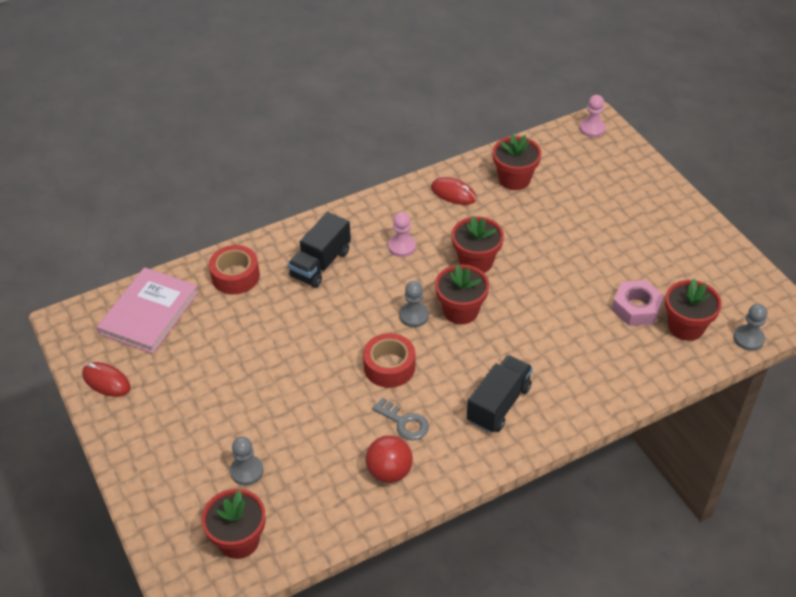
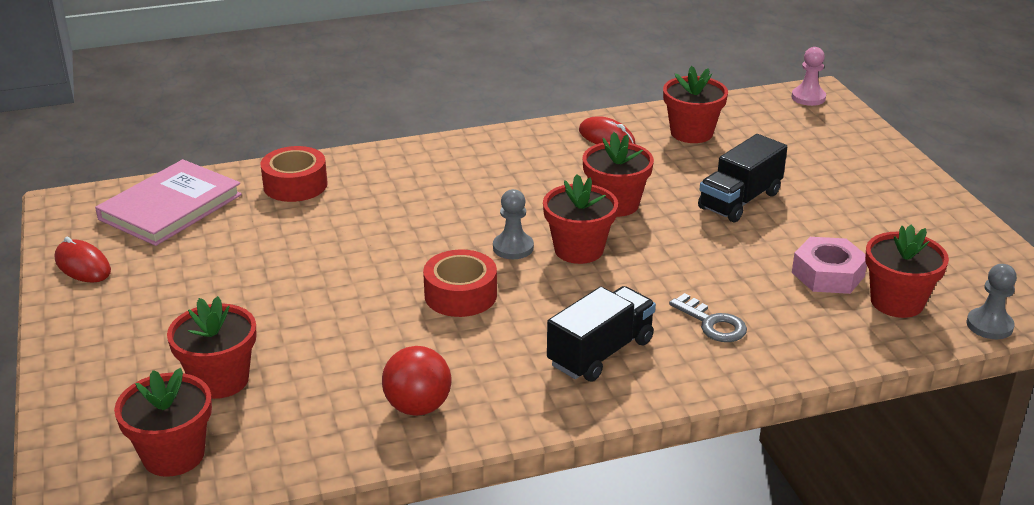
camera: 10 degrees right, 15 degrees down
(247, 471) = (220, 380): grey pawn -> red flower pot
(320, 264) = (409, 185): black truck -> black truck (739, 200)
(402, 246) = (521, 180): pink pawn -> none
(404, 422) = (459, 356): grey key -> grey key (712, 323)

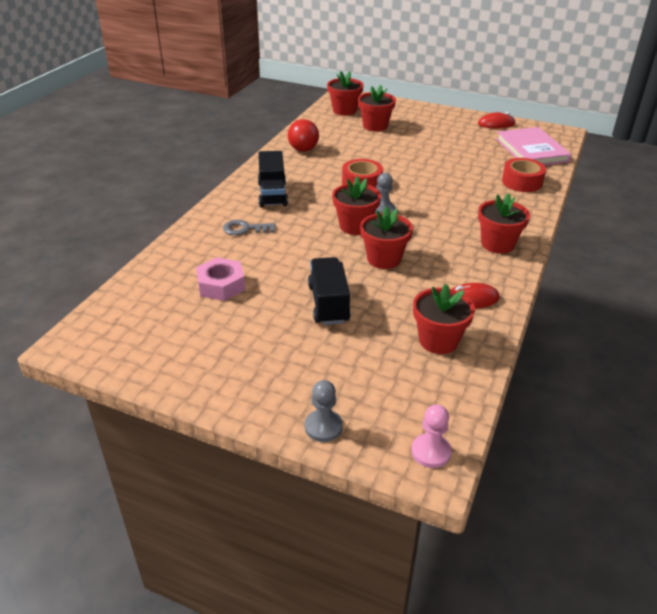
camera: 130 degrees right, 5 degrees up
(897, 302) = (167, 290): red flower pot -> red flower pot (497, 244)
(989, 325) = (104, 305): grey pawn -> grey pawn (323, 427)

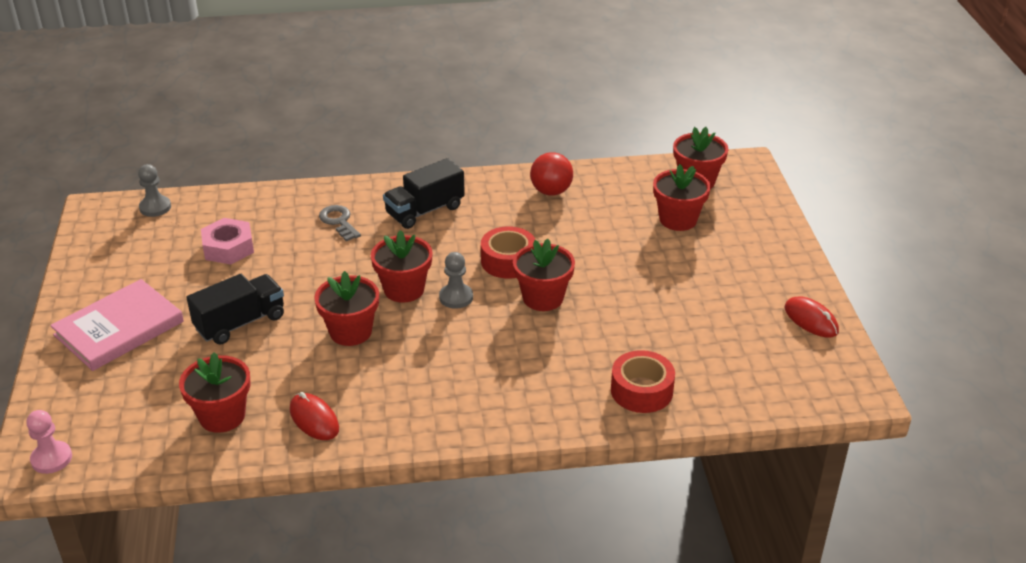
camera: 60 degrees right, 0 degrees up
(323, 427) = (56, 383): grey pawn -> grey pawn (155, 207)
(497, 244) = (451, 409): red flower pot -> red flower pot (543, 298)
(532, 150) = (757, 376): pink book -> pink book (119, 328)

